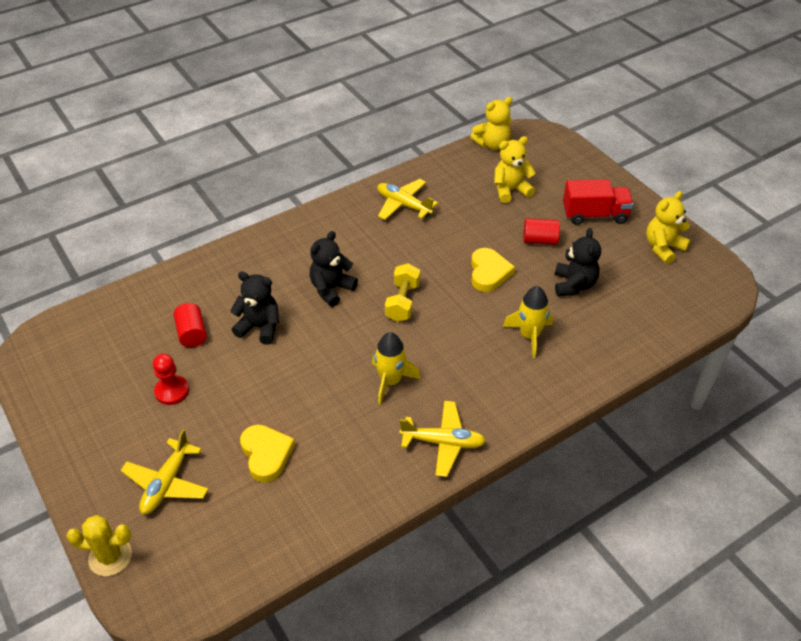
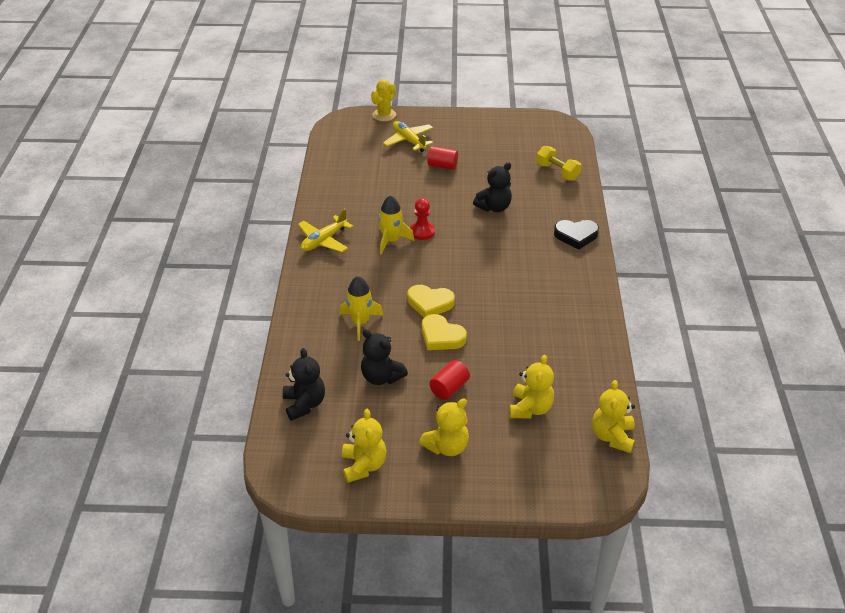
camera: 125 degrees right, 5 degrees down
(172, 391) = (473, 160): red pawn -> red pawn (422, 232)
(192, 334) = (515, 180): red cylinder -> red cylinder (442, 166)
(262, 248) = (576, 235): none -> black heart
(266, 454) = (390, 176): yellow heart -> yellow heart (430, 303)
(331, 289) = (500, 250): black teddy bear -> black teddy bear (304, 404)
(402, 302) = (455, 277): yellow dumbbell -> yellow dumbbell (557, 172)
(403, 205) = (566, 329): yellow plane -> none
(594, 215) = (447, 446): red truck -> yellow teddy bear

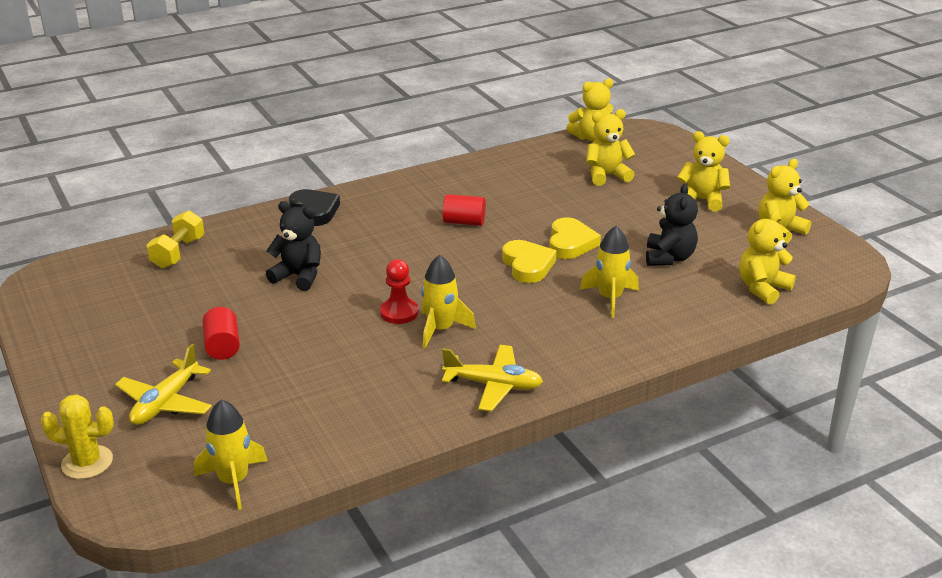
camera: 120 degrees left, 10 degrees down
(304, 404) = (762, 288): black teddy bear -> yellow teddy bear
(333, 146) = (233, 481): none -> yellow rocket
(449, 388) = (634, 218): red cylinder -> red cylinder (464, 222)

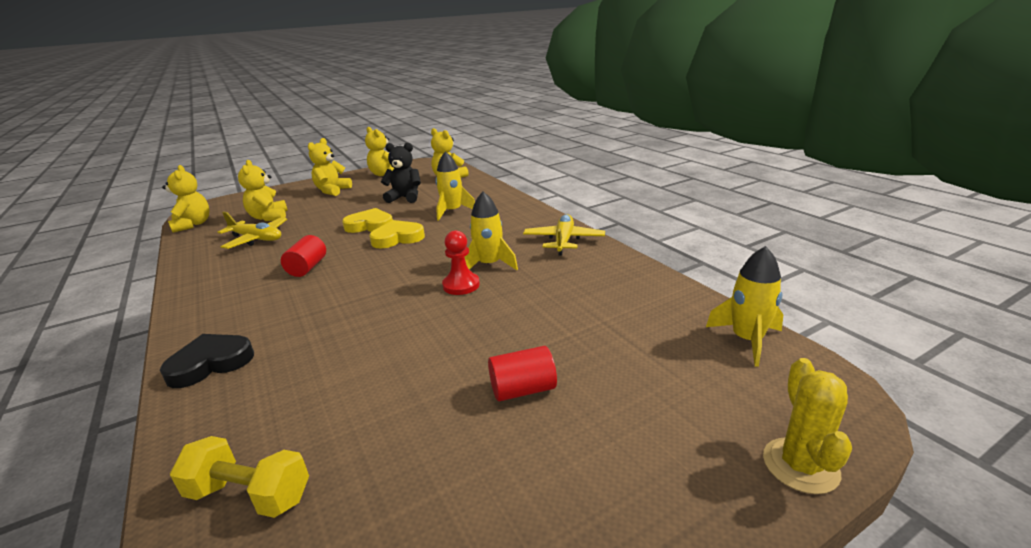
camera: 90 degrees left, 5 degrees down
(165, 403) = (649, 416): yellow plane -> yellow plane (257, 239)
(298, 276) = (374, 353): black teddy bear -> none

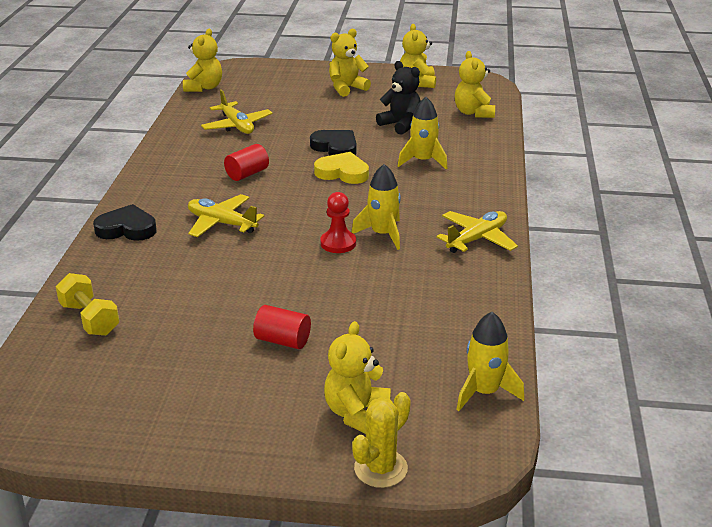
camera: 35 degrees right, 5 degrees up
(269, 217) = (266, 103): yellow teddy bear -> yellow teddy bear (357, 413)
(325, 314) = (222, 223): none -> yellow plane
(370, 225) = (335, 148): yellow heart -> black heart

